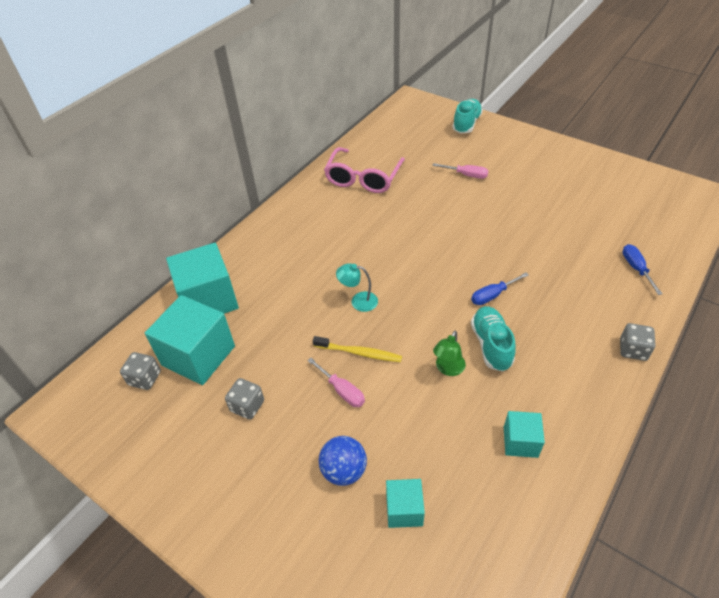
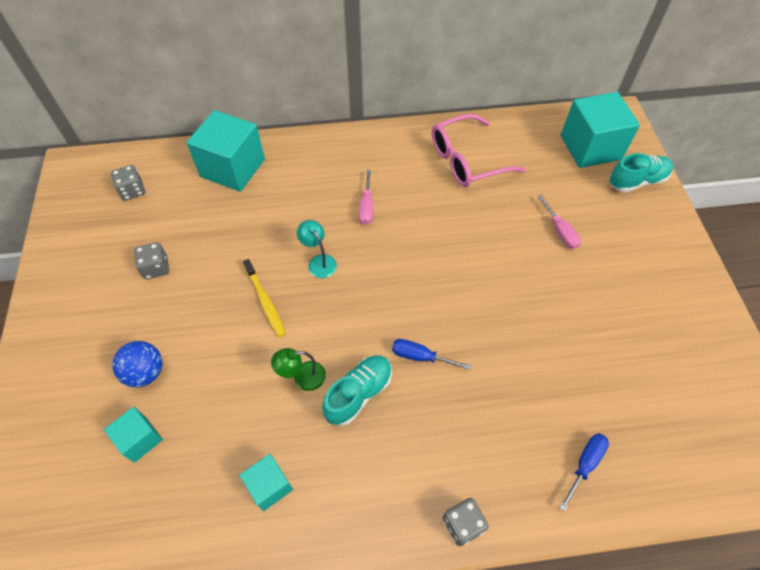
camera: 45 degrees right, 10 degrees up
(198, 355) = (177, 204): turquoise cube -> turquoise cube (590, 147)
(342, 390) = (218, 317): pink screwdriver -> pink screwdriver (366, 207)

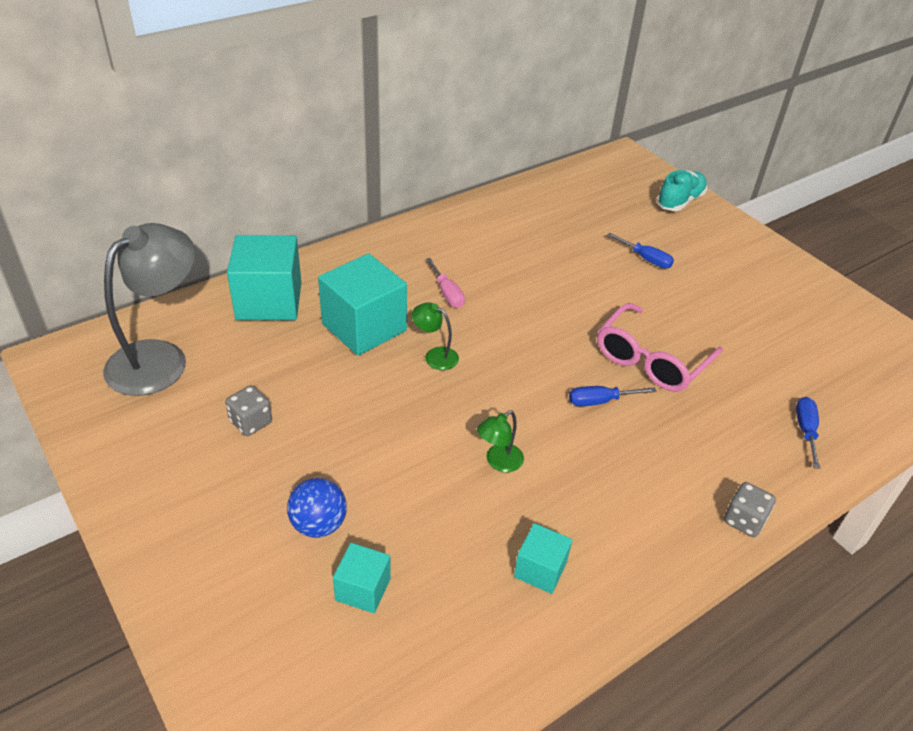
camera: 30 degrees left, 15 degrees down
(132, 191) = (159, 358): grey dice -> grey lamp
(265, 302) = (405, 410): yellow toothbrush -> none
(319, 261) = (435, 356): turquoise lamp -> green lamp
(359, 394) = (566, 454): turquoise shoe -> none
(467, 160) = (516, 226): pink glasses -> pink glasses (651, 360)
(560, 231) = (645, 259): pink screwdriver -> blue screwdriver
(590, 147) = (620, 186): turquoise cube -> turquoise cube (364, 327)

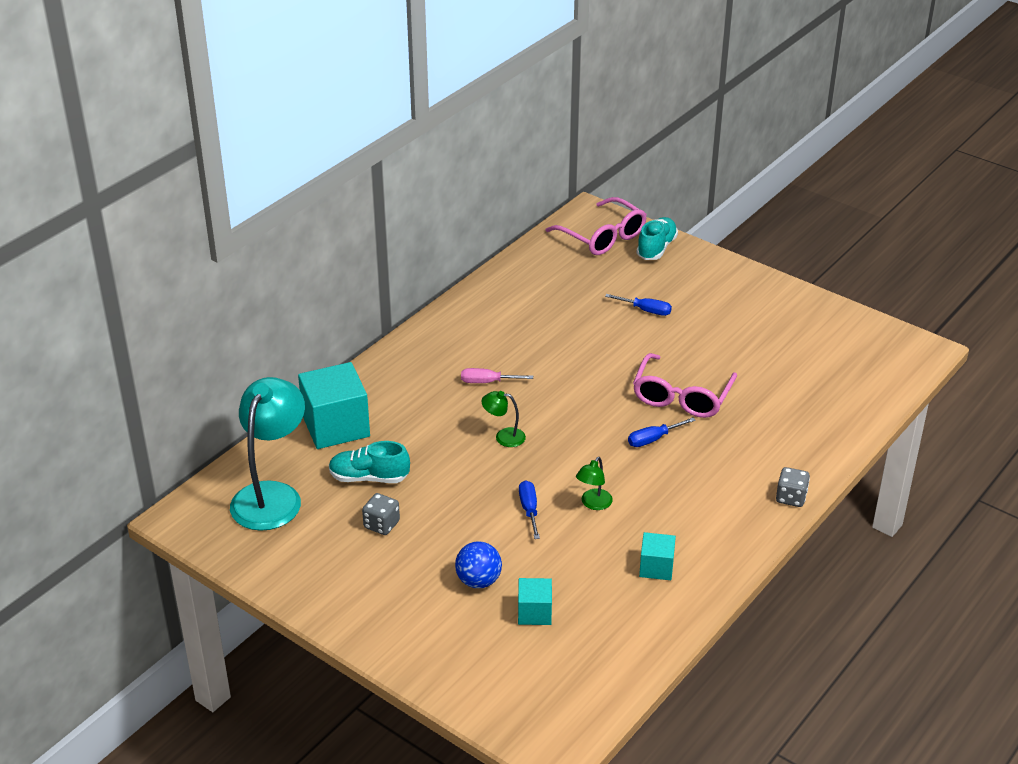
camera: 15 degrees left, 5 degrees down
(159, 358) = (272, 495): grey lamp -> turquoise lamp
(269, 364) = (369, 478): none -> turquoise shoe
(364, 327) = (431, 428): turquoise cube -> none
(447, 293) = (487, 382): pink screwdriver -> pink screwdriver turned 135 degrees clockwise
(629, 180) = (603, 237): none -> pink glasses
(805, 431) = (818, 422): blue screwdriver -> blue screwdriver (529, 510)

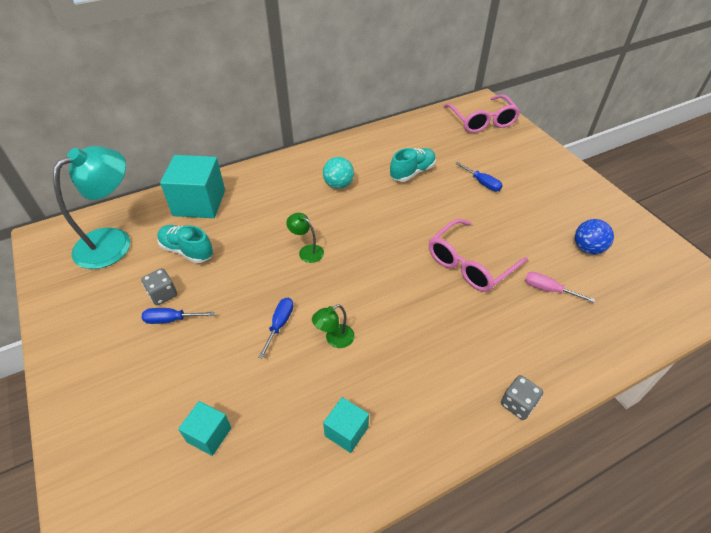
camera: 25 degrees right, 10 degrees up
(478, 581) = (190, 379): blue ball -> blue ball (587, 249)
(485, 359) = (338, 185): none -> turquoise ball
(487, 382) = (327, 203): pink screwdriver -> pink screwdriver (548, 289)
(653, 439) = (423, 295): blue screwdriver -> blue screwdriver (171, 319)
(656, 248) = (517, 139): turquoise shoe -> turquoise shoe (412, 172)

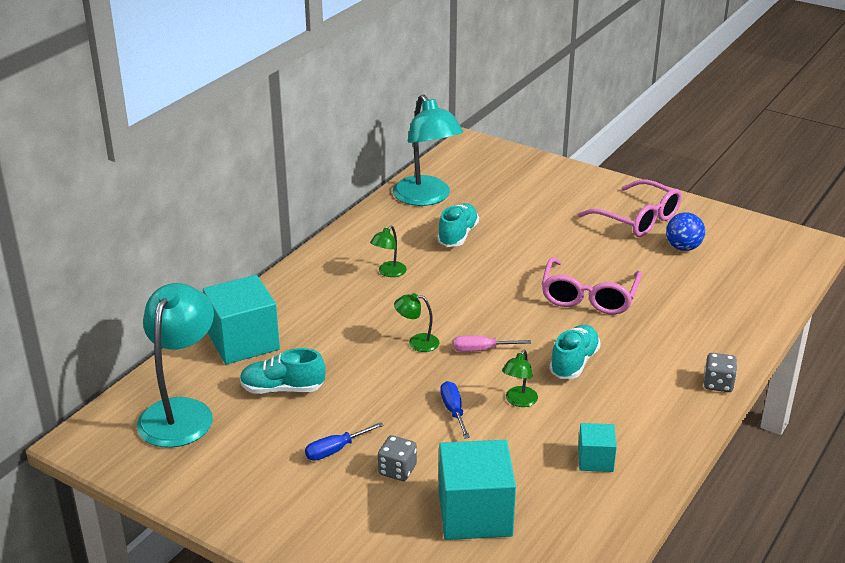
camera: 30 degrees left, 15 degrees down
(163, 294) = (300, 434): grey dice -> grey dice (397, 470)
(209, 435) = (475, 514): turquoise cube -> turquoise cube, size x1.91
(338, 185) = (389, 272): turquoise ball -> green lamp
(408, 322) = (574, 363): none -> turquoise shoe
(415, 135) = (426, 198): none -> turquoise lamp
(482, 121) = (486, 163): pink glasses -> pink glasses (638, 219)
(482, 183) = (539, 223): blue screwdriver -> none
(548, 289) = (675, 292): pink screwdriver -> pink screwdriver (481, 350)

